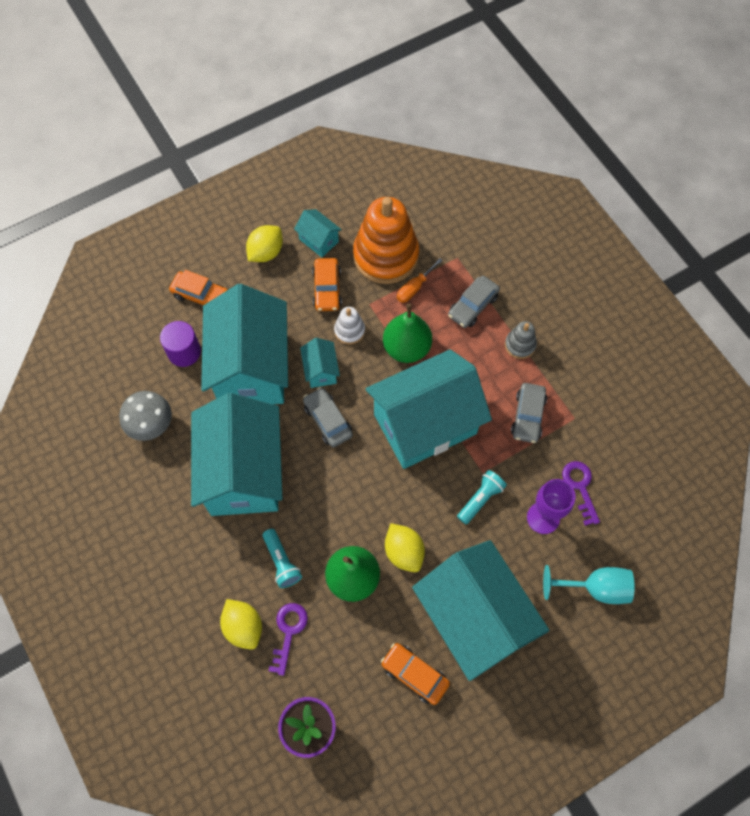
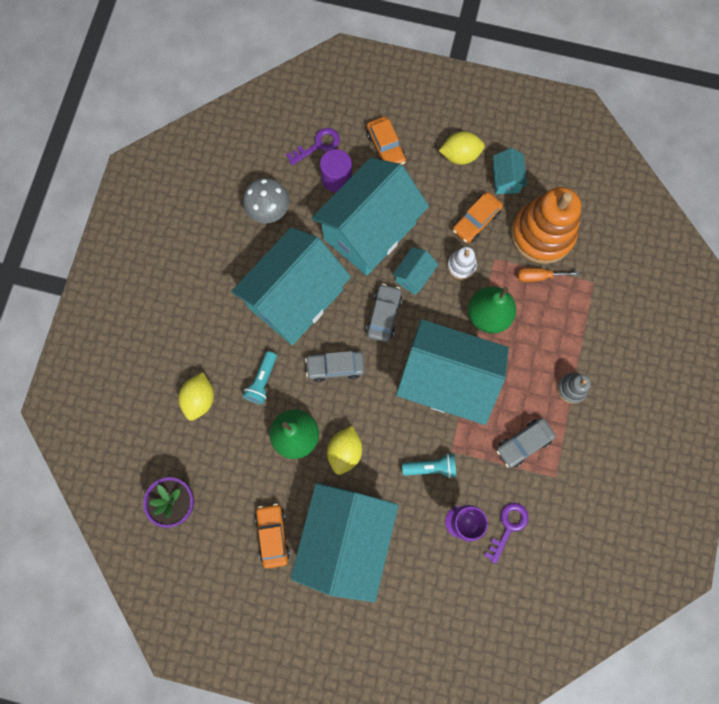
camera: 45 degrees right, 10 degrees up
(288, 632) = (223, 430): purple key -> purple key (318, 145)
(473, 306) = (567, 328): grey car -> grey car (335, 367)
(595, 588) = (446, 602): turquoise goblet -> none

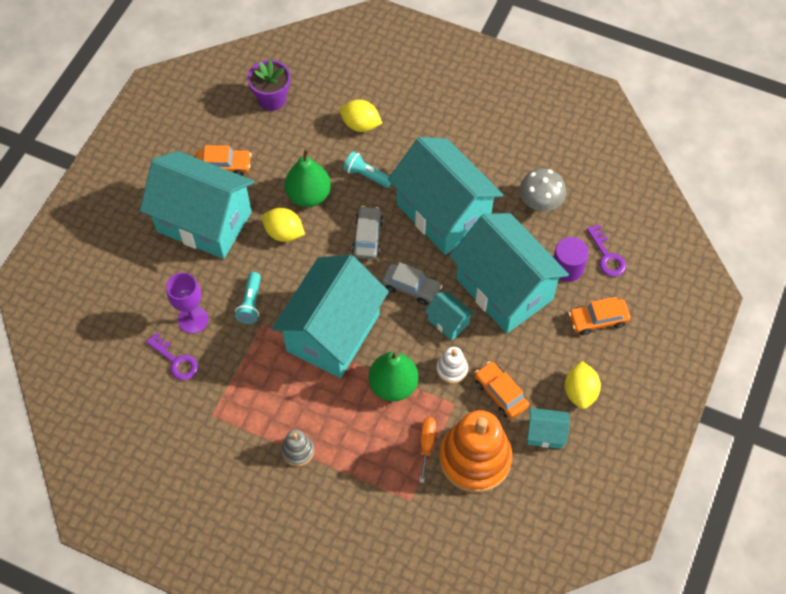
camera: 100 degrees right, 15 degrees down
(523, 443) = (252, 392): grey car -> none

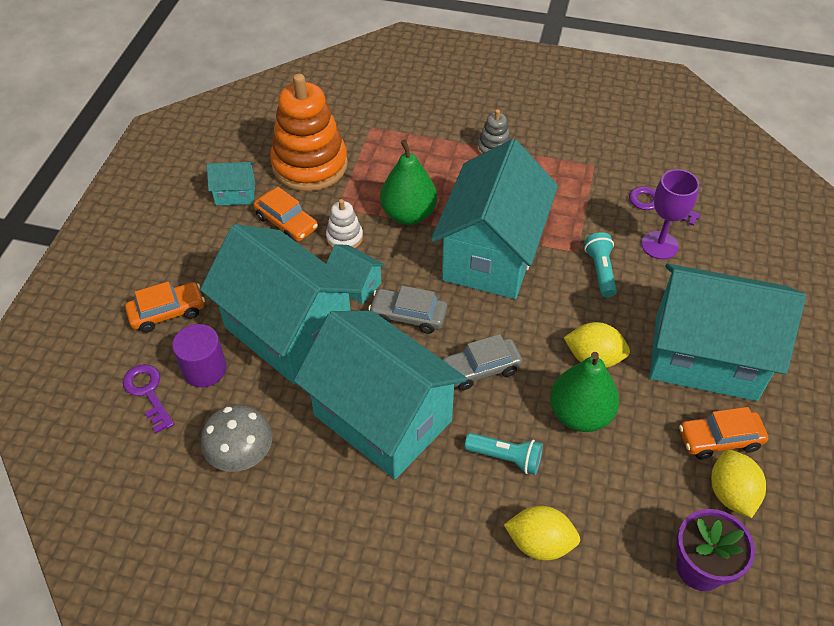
camera: 170 degrees right, 10 degrees down
(367, 237) = (480, 369): grey car -> grey car turned 75 degrees clockwise
(426, 444) = (362, 170): orange screwdriver -> none
(580, 392) = (195, 236): yellow lemon -> yellow lemon (731, 493)

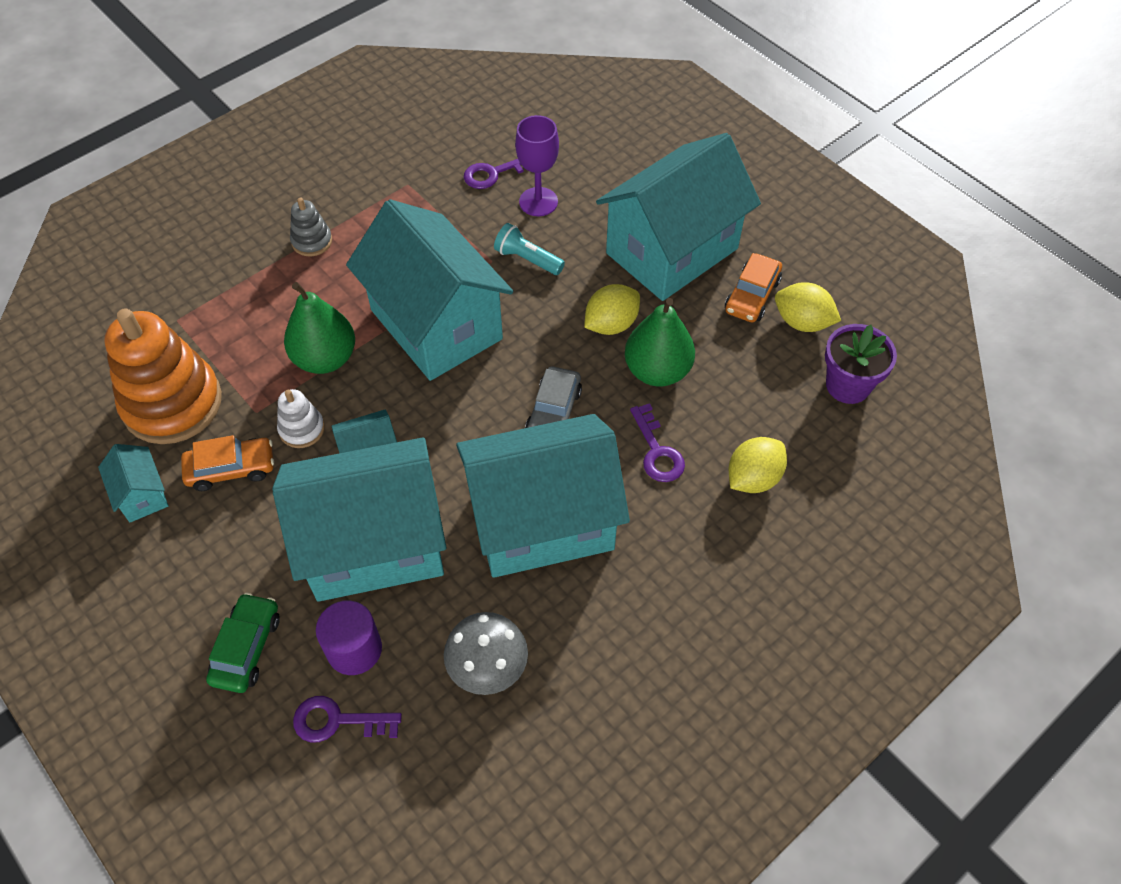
camera: 55 degrees left, 5 degrees up
(167, 312) = (246, 648): orange car -> green car
(235, 194) = (142, 495): turquoise house -> turquoise house turned 60 degrees counterclockwise
(408, 316) = (446, 432): grey car -> none
(505, 458) = (657, 451): turquoise flashlight -> purple key

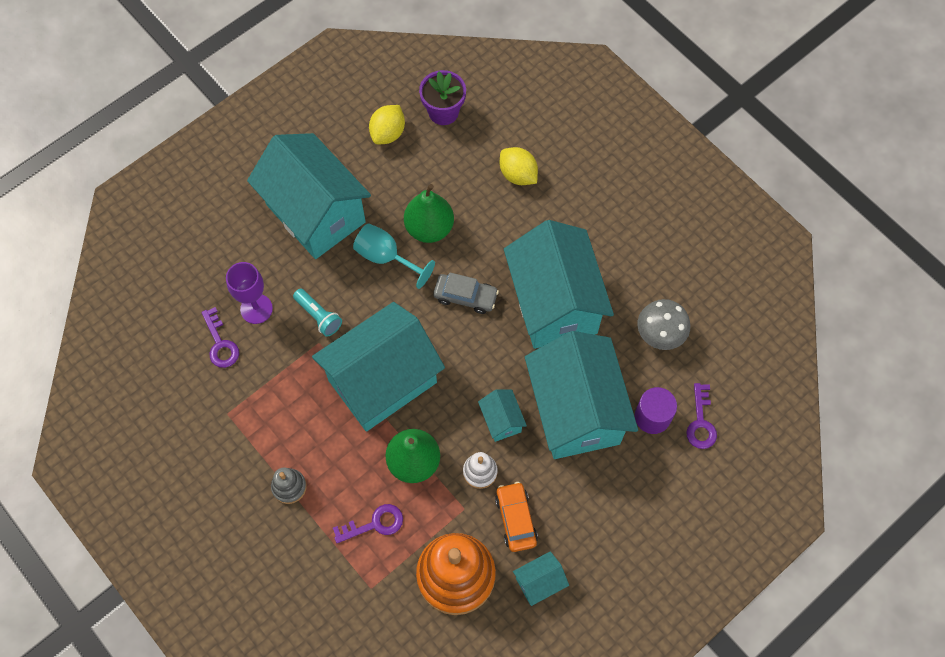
camera: 90 degrees left, 10 degrees up
(246, 648) = (656, 486): green car -> none
(527, 259) = (318, 316): turquoise flashlight -> turquoise flashlight turned 75 degrees counterclockwise
(611, 324) = (386, 257): yellow lemon -> turquoise goblet
(657, 451) = (497, 231): purple key -> purple key (375, 524)
(752, 296) = (362, 163): orange car -> none

